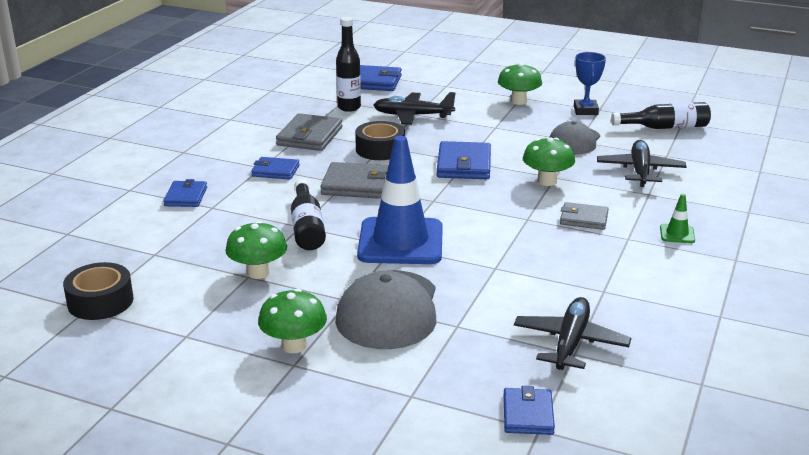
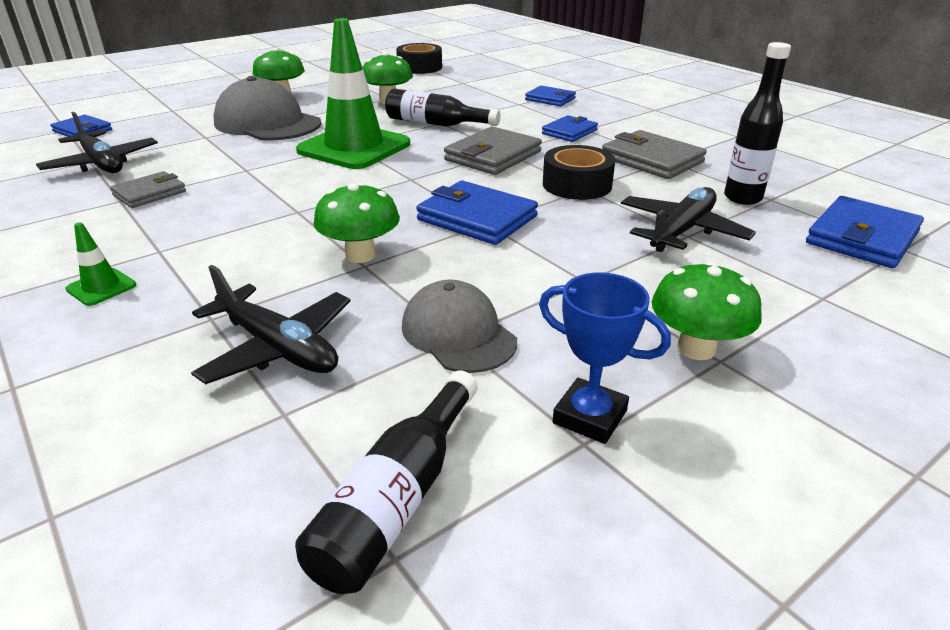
camera: 120 degrees right, 5 degrees up
(400, 242) = (354, 147): blue traffic cone -> green traffic cone
(583, 219) = (241, 242): grey wallet -> grey wallet (149, 193)

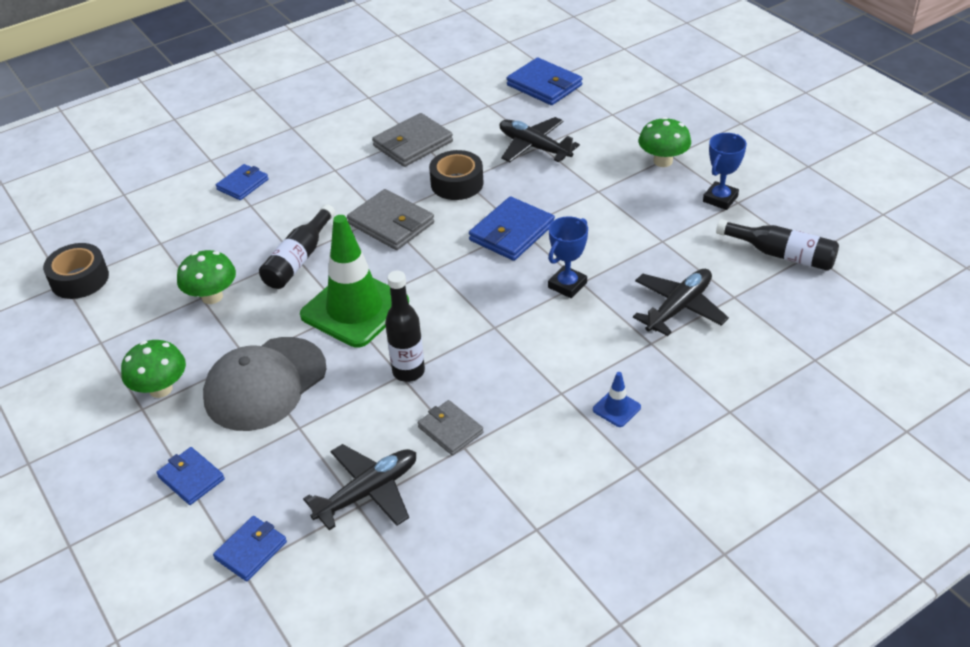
camera: 85 degrees left, 10 degrees up
(101, 287) = (616, 408): green traffic cone -> blue traffic cone
(360, 255) = (567, 285): green mushroom -> blue trophy
(458, 333) = (657, 239): grey cap -> none
(569, 132) = (341, 179): blue wallet -> blue wallet (191, 478)
(742, 198) = (486, 116): black bottle -> black bottle (408, 371)

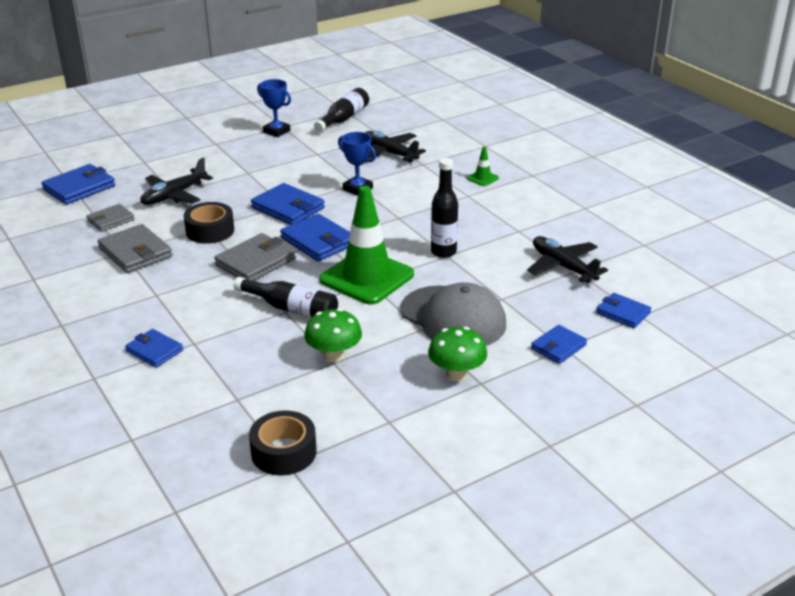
camera: 90 degrees left, 10 degrees down
(434, 264) = (318, 241): none -> blue wallet
(450, 430) = (503, 235): grey wallet -> grey wallet (111, 220)
(616, 408) = (482, 178): blue traffic cone -> green traffic cone
(663, 161) = (221, 147): green mushroom -> none

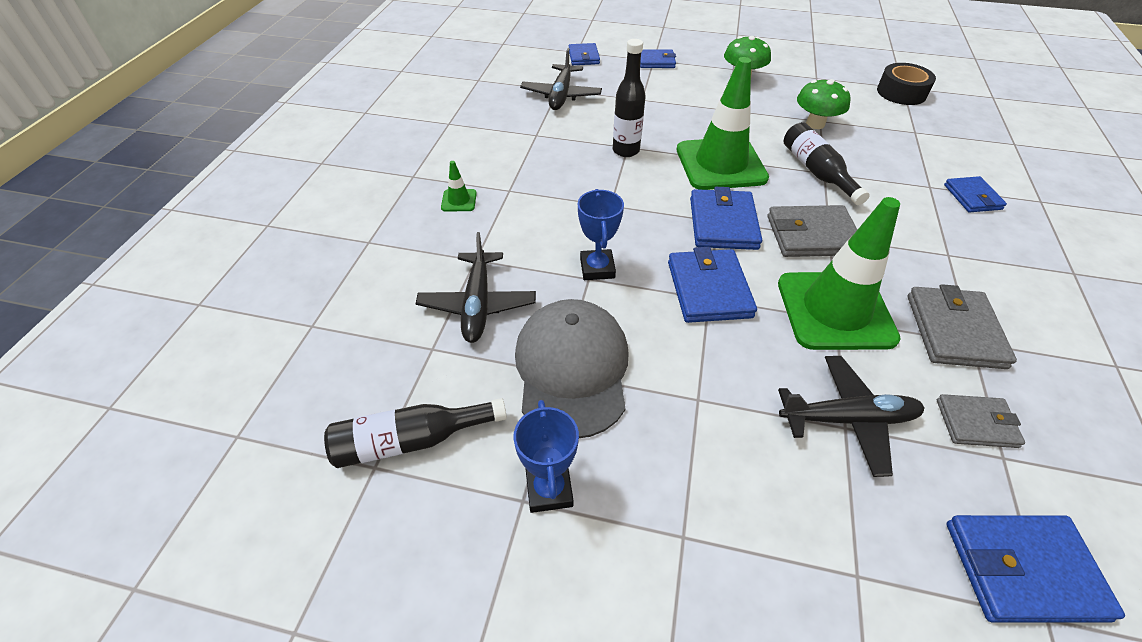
camera: 135 degrees left, 15 degrees up
(210, 231) = (835, 310): black tape -> green traffic cone
(453, 317) = (695, 105): grey cap -> grey cap (572, 369)

